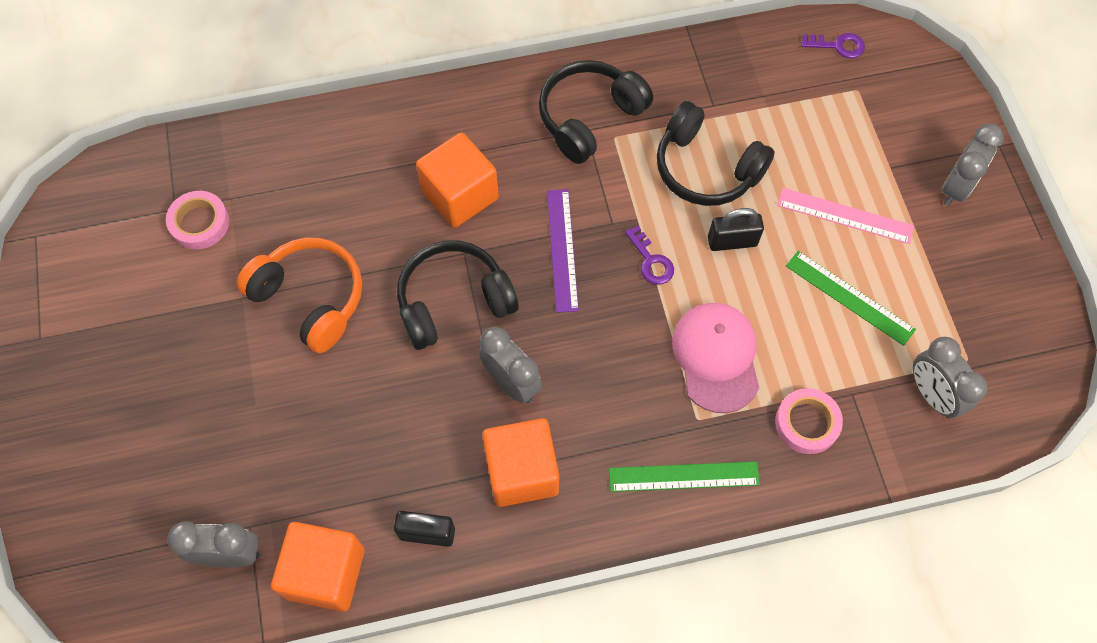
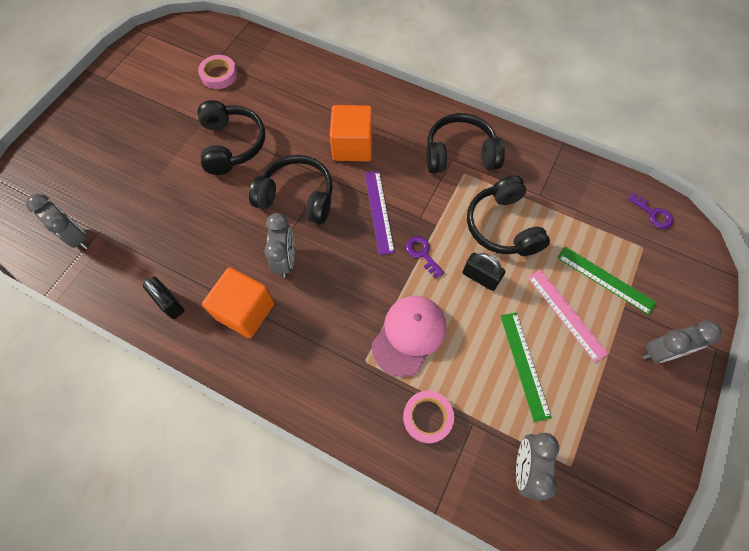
camera: 40 degrees right, 0 degrees up
(310, 298) = (232, 145): orange headphones -> black headphones
(325, 573) = (106, 282): orange cube -> none
(562, 249) = (378, 211): purple ruler -> purple ruler turned 45 degrees counterclockwise
(651, 261) = (422, 253): purple key -> purple key turned 135 degrees clockwise
(684, 476) = (327, 386): green ruler -> green ruler (605, 279)

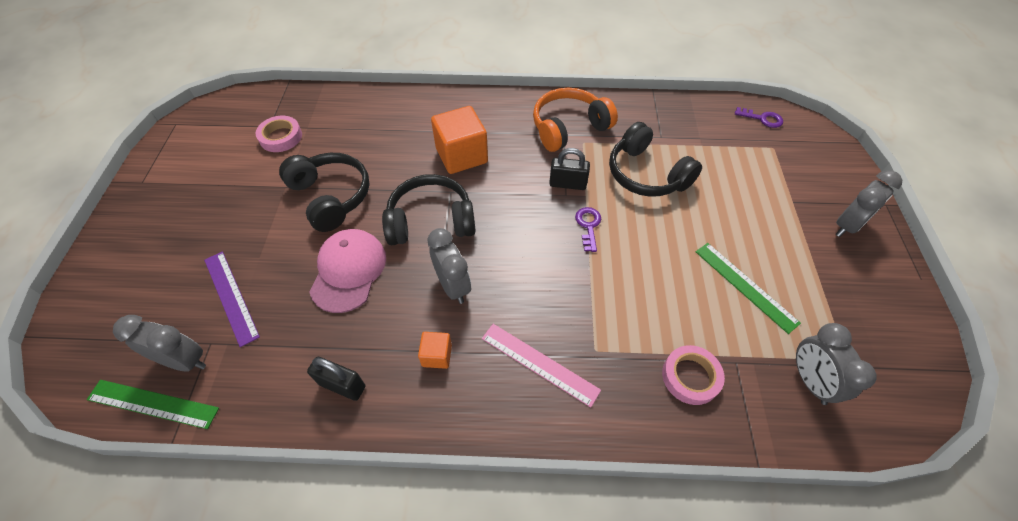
camera: 25 degrees left, 10 degrees down
(245, 311) = (437, 355): orange cube -> orange cube, size x0.50
(378, 211) = (522, 204): purple ruler -> purple ruler (230, 297)
(409, 335) = (623, 305): pink cap -> pink cap (348, 271)
(422, 253) = (588, 226): purple key -> purple key turned 60 degrees clockwise
(460, 154) = (569, 128): black headphones -> orange headphones
(480, 277) = (655, 225): black padlock -> black padlock (567, 184)
(566, 314) = (750, 226): pink ruler -> pink ruler (539, 363)
(605, 279) = (762, 185): green ruler -> green ruler (153, 403)

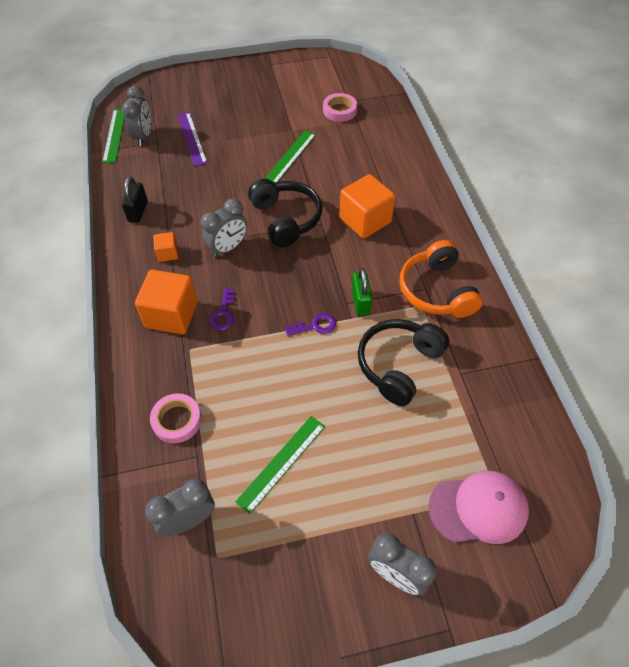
camera: 75 degrees right, 0 degrees up
(230, 297) = (191, 138): purple ruler -> purple ruler turned 60 degrees counterclockwise
(331, 197) = (290, 156): black headphones -> green ruler
(348, 271) = (226, 187): pink cap -> pink cap (478, 508)
(539, 363) = (171, 315): pink ruler -> orange cube
(567, 184) = (360, 302): black padlock -> green padlock
(569, 128) = (436, 291): orange headphones -> orange headphones turned 150 degrees counterclockwise
(762, 119) = (544, 480): purple key -> purple key (223, 314)

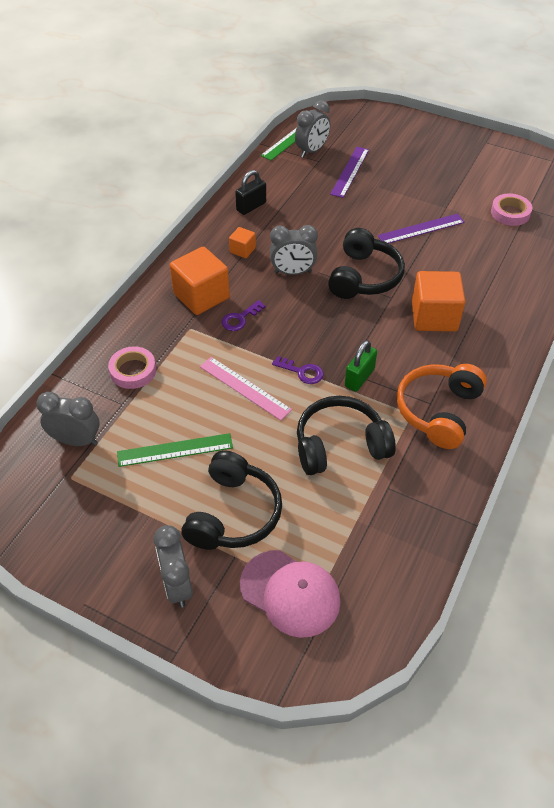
camera: 40 degrees right, 5 degrees down
(284, 369) = (244, 388): none -> pink ruler
(290, 156) = (421, 229): green ruler -> purple ruler
(378, 479) = (233, 513): none -> black headphones

